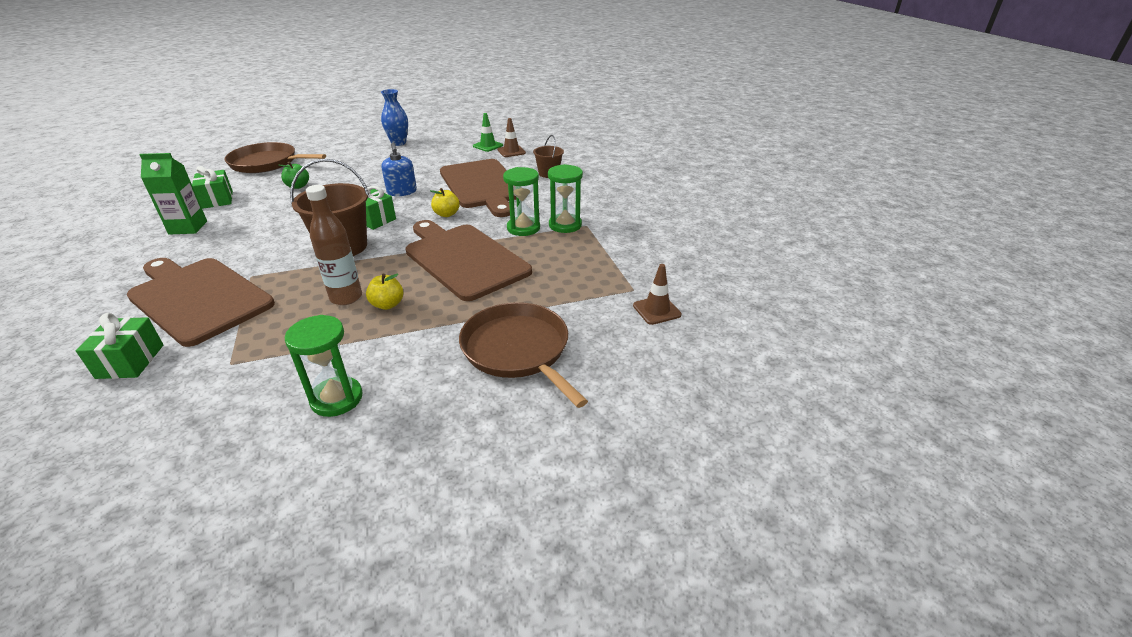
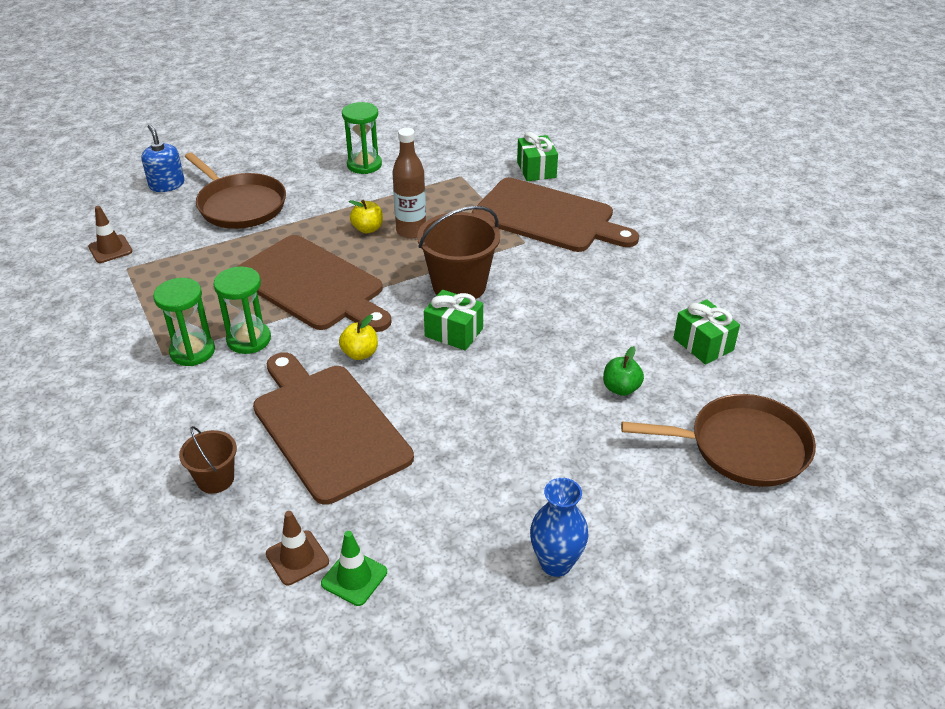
camera: 170 degrees right, 5 degrees up
(188, 227) = (672, 293): green carton -> none
(402, 192) = (450, 395): blue soap dispenser -> blue soap dispenser (167, 185)

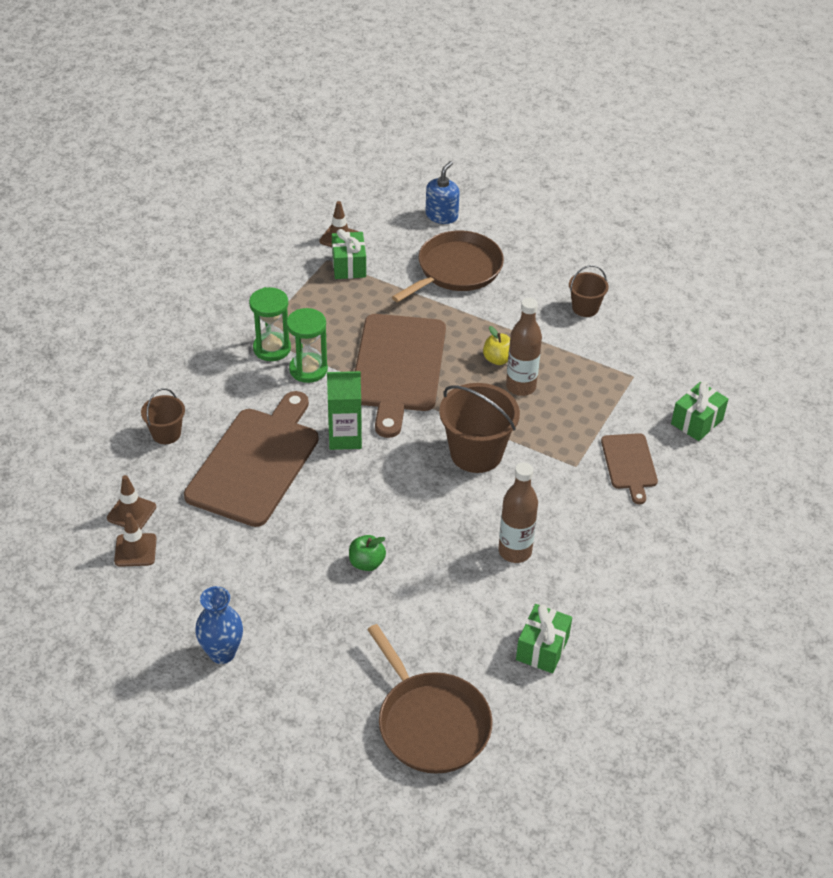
camera: 55 degrees right, 5 degrees up
(239, 205) = (456, 270): brown pan -> brown pan turned 150 degrees counterclockwise
(354, 578) = (135, 550): green traffic cone -> brown traffic cone
(360, 353) = (345, 437): yellow apple -> green carton
(364, 165) = (585, 308): green hourglass -> brown bucket
(454, 332) = (415, 479): green gift -> green gift (349, 266)
(548, 217) = (629, 464): brown cutting board -> brown cutting board, size x0.52
(587, 313) = (515, 551): none -> brown bottle
(621, 388) = (437, 614): green apple -> green apple (366, 563)

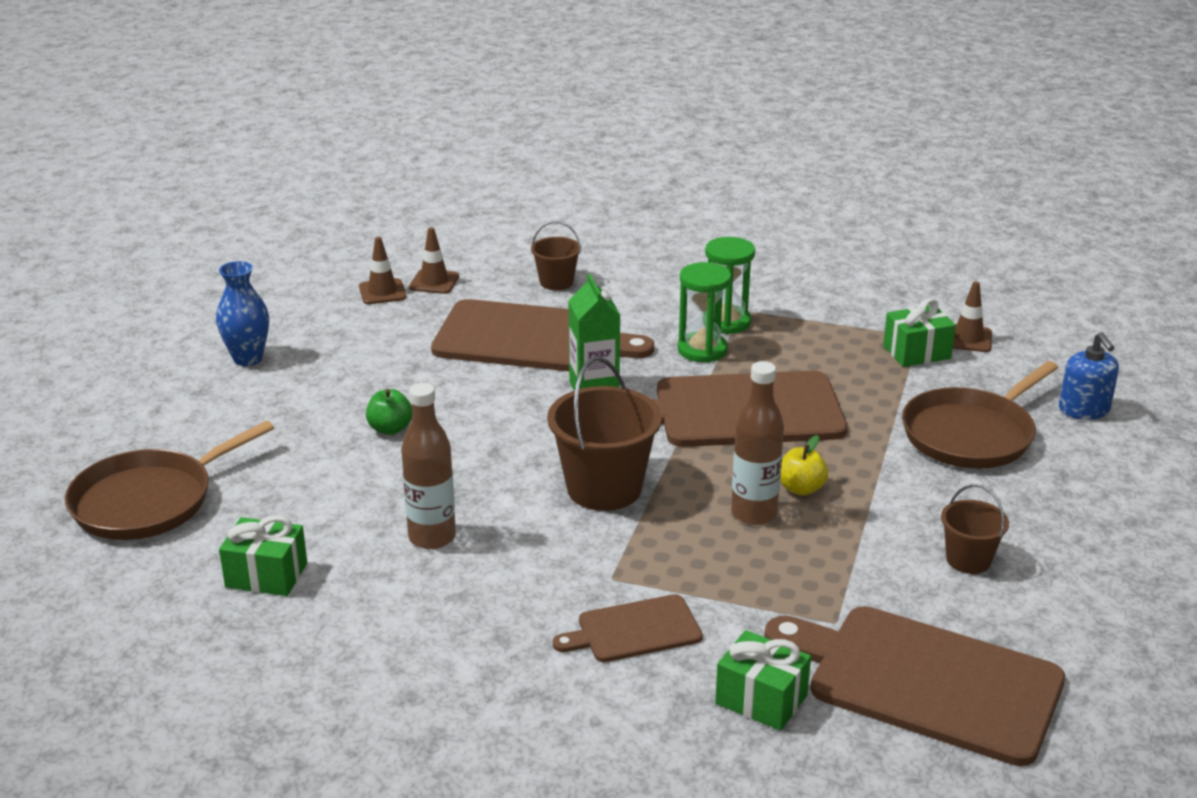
camera: 80 degrees right, 15 degrees down
(441, 215) = (1084, 409): blue soap dispenser -> blue soap dispenser turned 60 degrees clockwise
(456, 270) = (971, 434): brown pan -> brown pan turned 105 degrees clockwise
(688, 354) = (925, 682): none -> brown cutting board

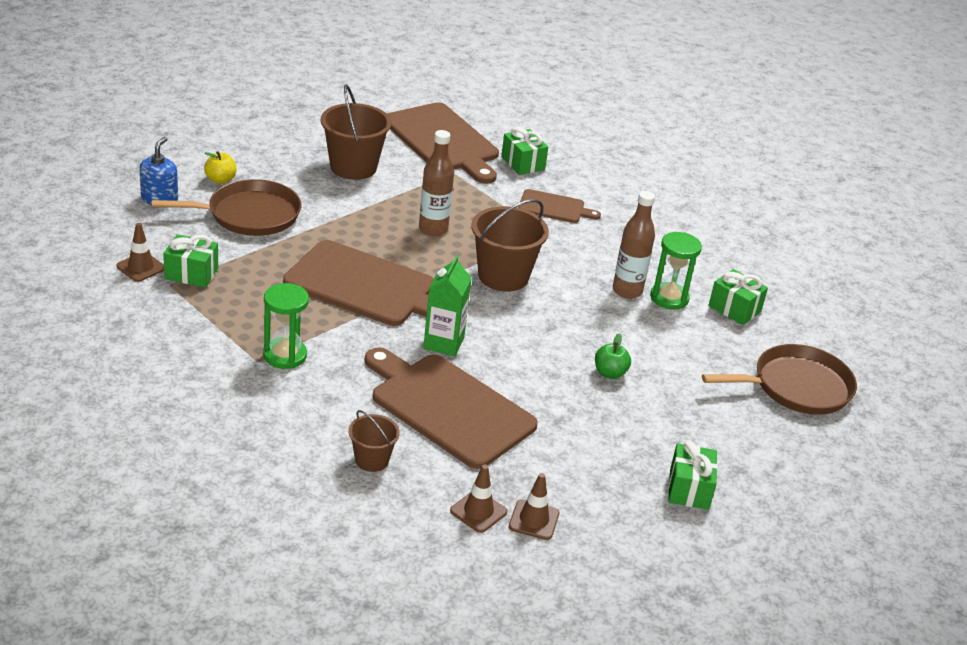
camera: 155 degrees left, 5 degrees up
(248, 358) = (689, 489): blue vase -> green gift
(702, 350) = (333, 340): green hourglass -> green hourglass (669, 298)
(801, 489) = (390, 230): yellow apple -> yellow apple (220, 179)
(968, 560) = (353, 167): brown bucket -> brown bucket, size x1.81

